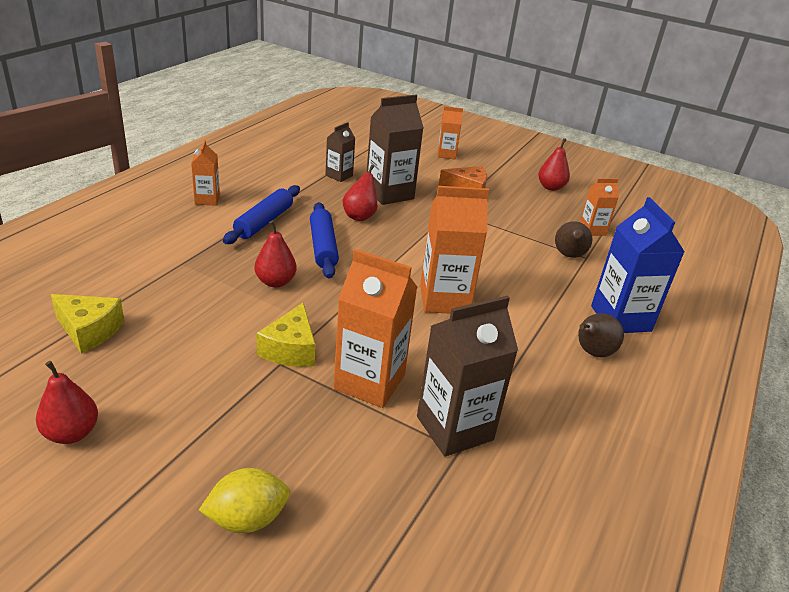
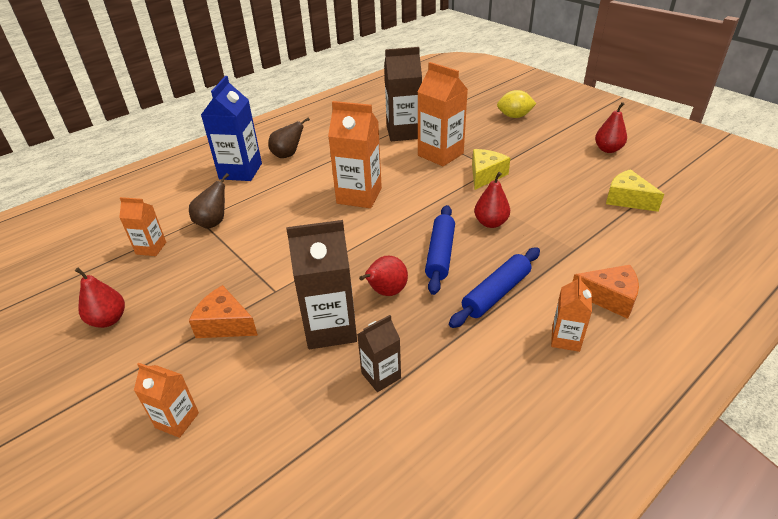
camera: 155 degrees left, 5 degrees up
(160, 226) = (609, 297): none -> orange cheese

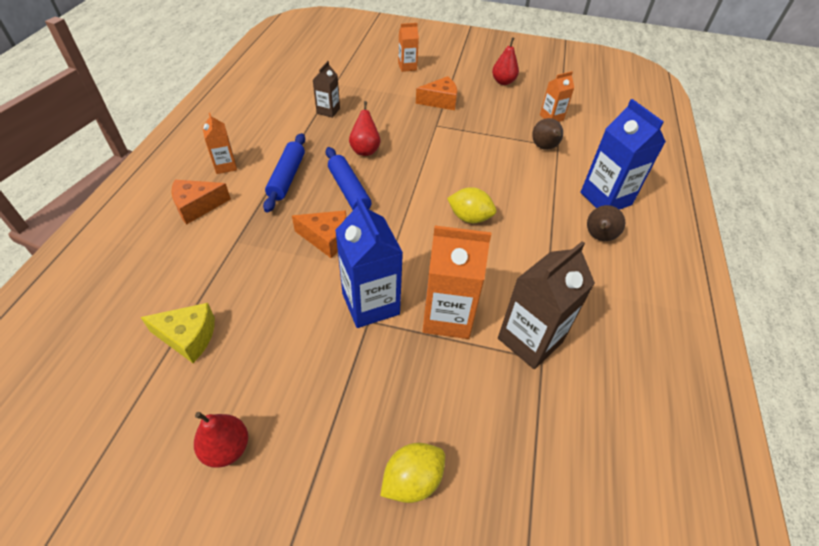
camera: 140 degrees right, 10 degrees up
(330, 328) = (379, 120): brown carton -> none
(359, 196) = (469, 218): orange carton -> yellow lemon
(485, 175) = (370, 304): yellow cheese -> blue carton
(490, 223) = (326, 238): red pear -> orange cheese

